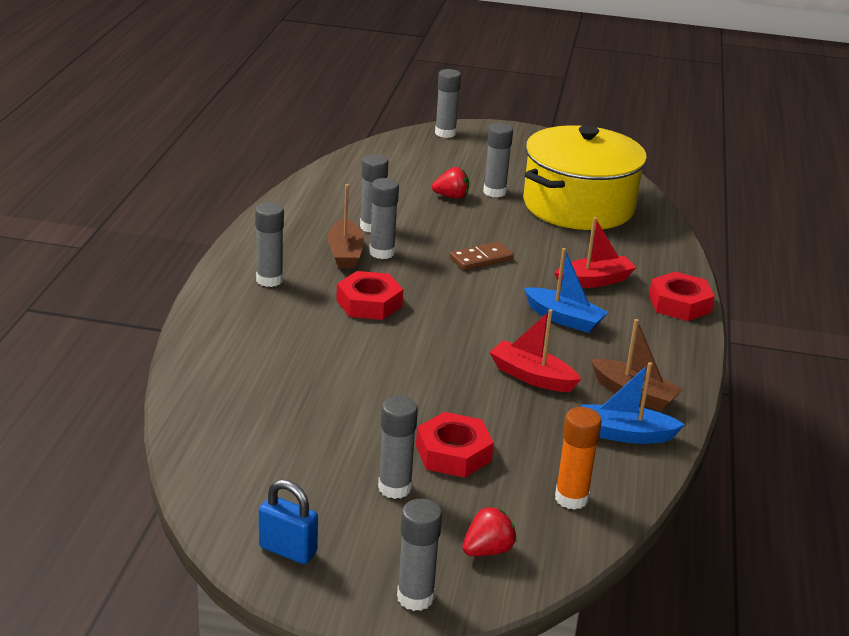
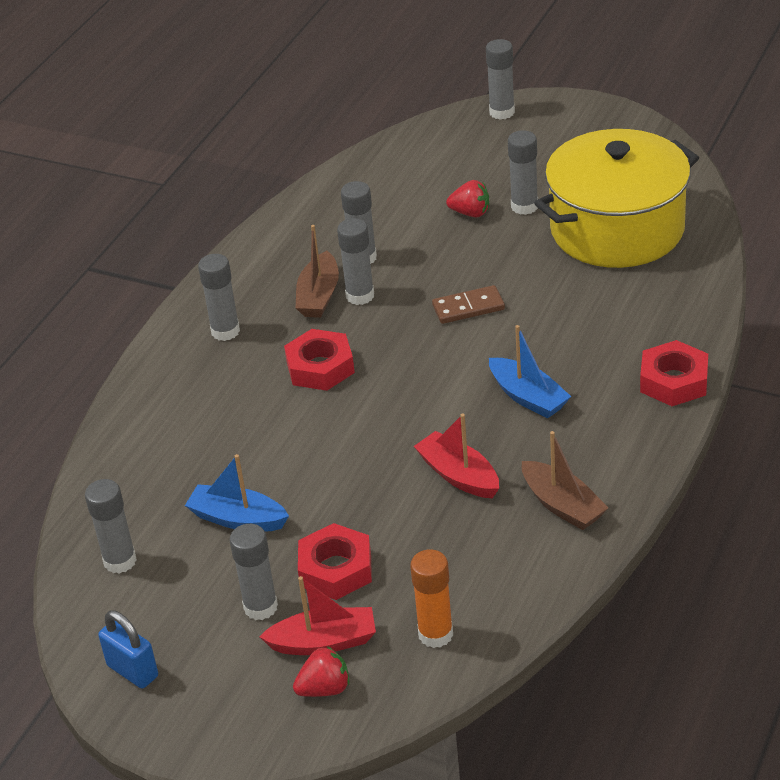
camera: 20 degrees right, 10 degrees up
(415, 597) = (234, 735): grey glue stick -> grey glue stick (120, 561)
(594, 281) = (586, 344): red boat -> red boat (324, 642)
(625, 434) = (529, 558): blue boat -> blue boat (238, 519)

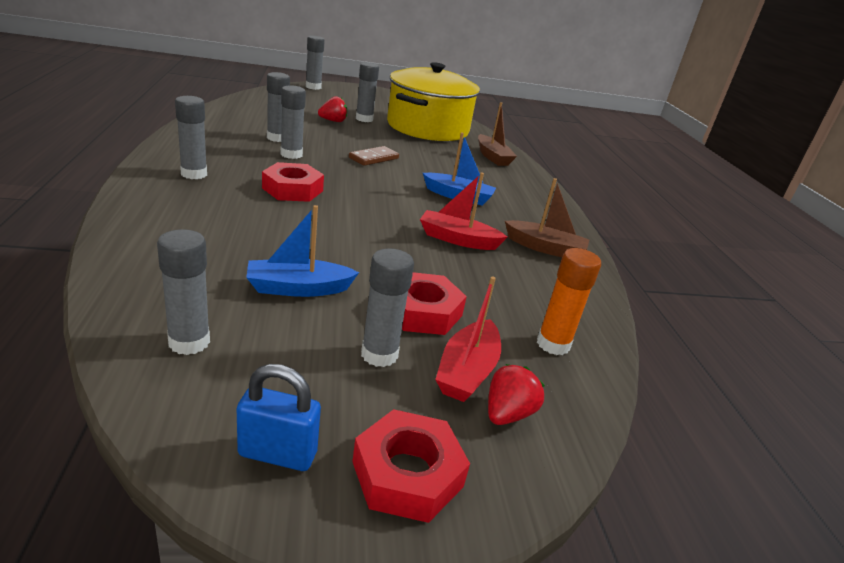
camera: 40 degrees left, 10 degrees down
(319, 296) = (259, 155): brown boat -> brown boat (492, 157)
(324, 642) = (467, 371): red boat -> red boat turned 150 degrees clockwise
(674, 381) = (534, 184): red nut -> red nut (407, 474)

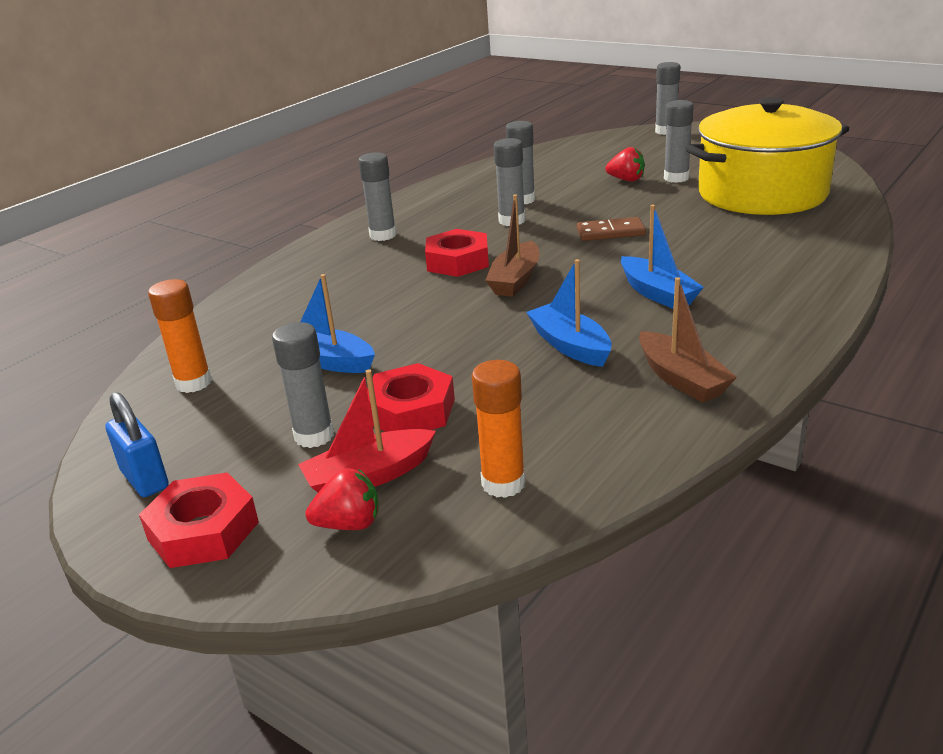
camera: 50 degrees right, 0 degrees up
(189, 342) = (193, 383): grey glue stick -> orange glue stick
(457, 239) = (570, 346): red boat -> blue boat
(492, 157) = (808, 244): brown boat -> brown boat (515, 280)

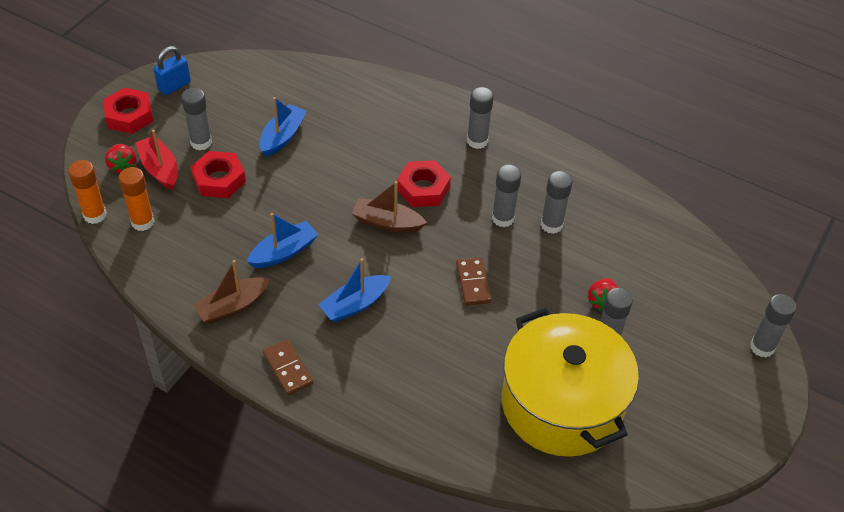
camera: 80 degrees right, 20 degrees up
(193, 383) = (265, 83): orange glue stick -> orange glue stick (95, 215)
(779, 331) = (288, 368): none -> brown domino

